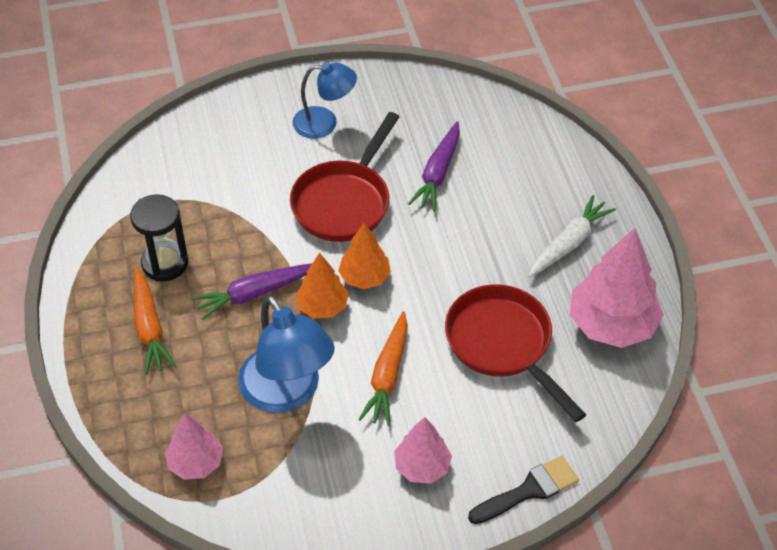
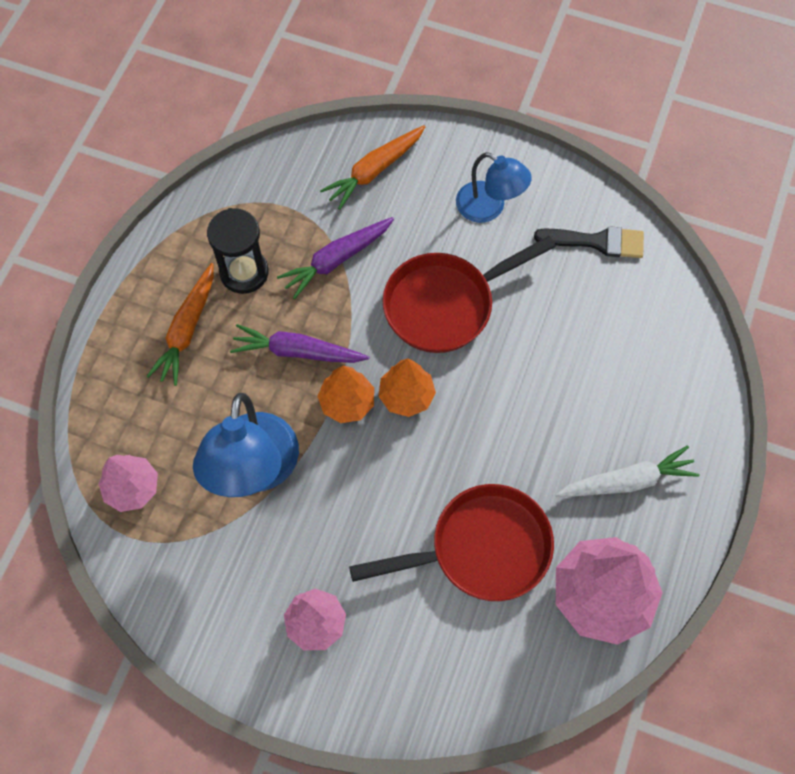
camera: 35 degrees right, 15 degrees up
(387, 375) = (353, 511): orange carrot -> orange carrot (374, 171)
(437, 173) = (556, 326): purple carrot -> purple carrot (336, 260)
(503, 345) = (481, 549): red pan -> red pan turned 75 degrees clockwise
(528, 490) = (391, 713): black brush -> black brush (597, 242)

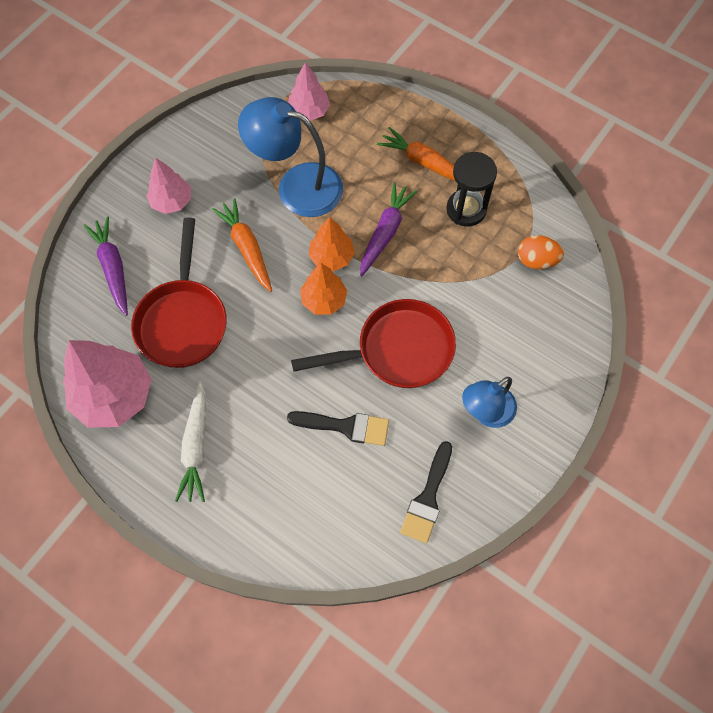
camera: 105 degrees right, 0 degrees up
(295, 191) = (536, 260): none -> orange egg
(336, 260) = (461, 277): purple carrot -> purple carrot (113, 268)
(374, 171) = (545, 327): orange carrot -> orange carrot (247, 248)
(446, 304) = (397, 350): red pan -> red pan turned 90 degrees clockwise
(550, 335) = (345, 426): none -> black brush

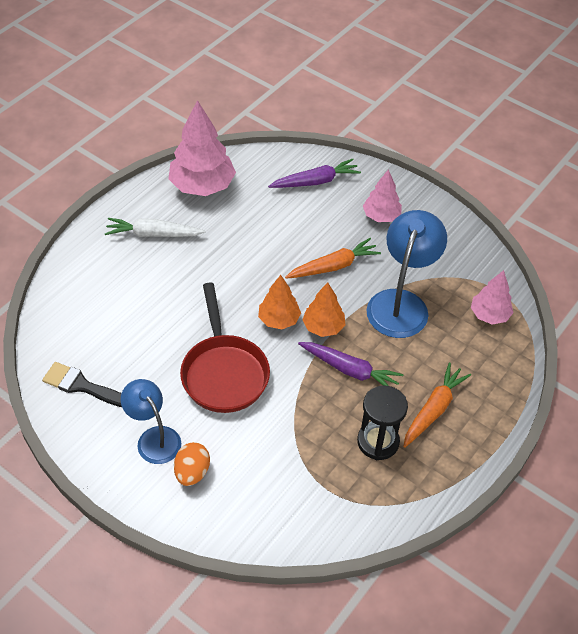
camera: 90 degrees right, 15 degrees down
(183, 320) = (265, 225): red pan -> none
(345, 426) = (156, 330): black brush -> none
(536, 260) = (316, 501): orange egg -> orange egg (192, 472)

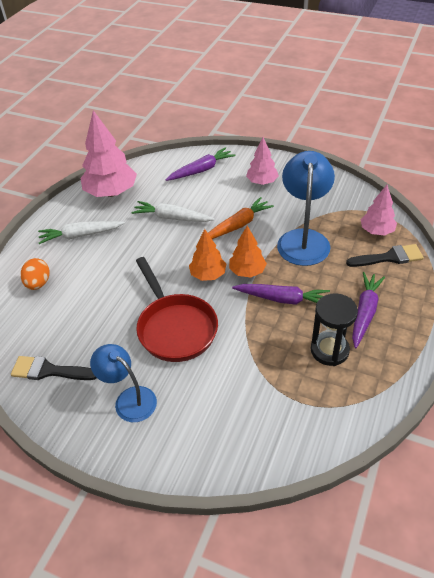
camera: 10 degrees left, 5 degrees down
(192, 472) = (174, 420): orange egg -> orange egg (38, 283)
(261, 237) = (172, 218): none -> white carrot
(433, 409) = (365, 312): orange carrot -> purple carrot
(489, 351) = (389, 257): none -> black brush

